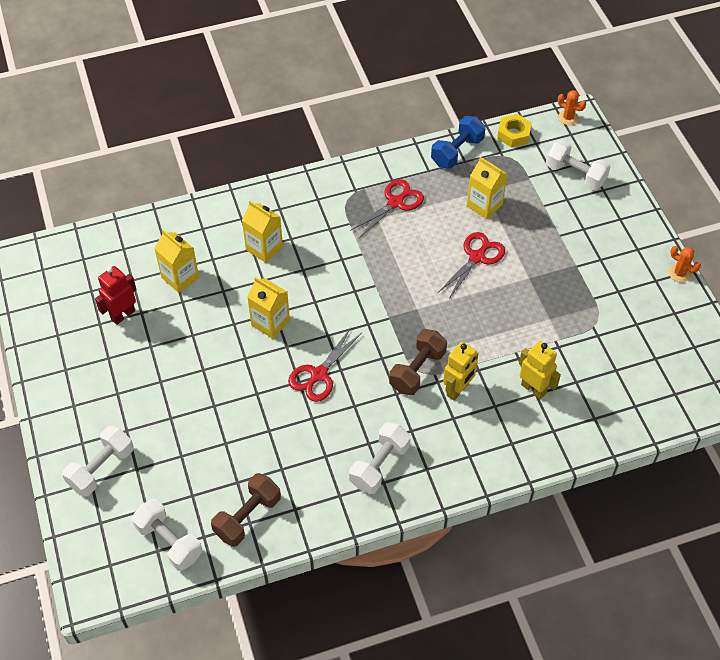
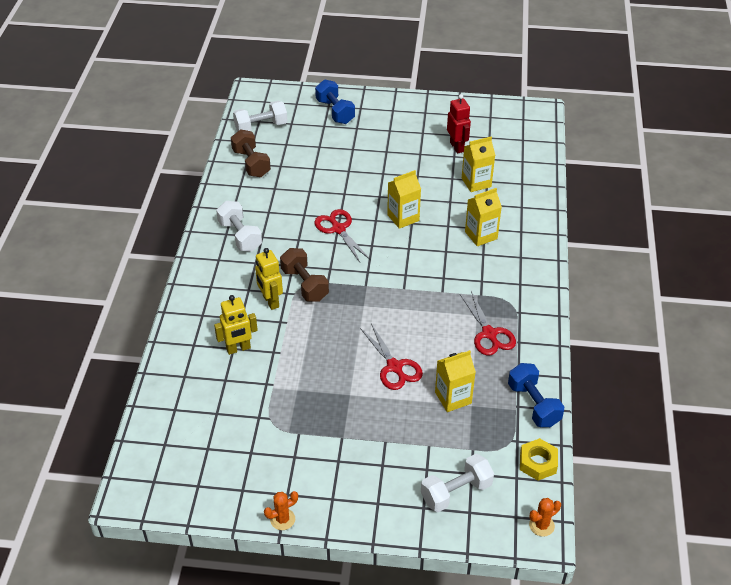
camera: 115 degrees right, 10 degrees down
(101, 468) = (335, 111): white dumbbell -> blue dumbbell

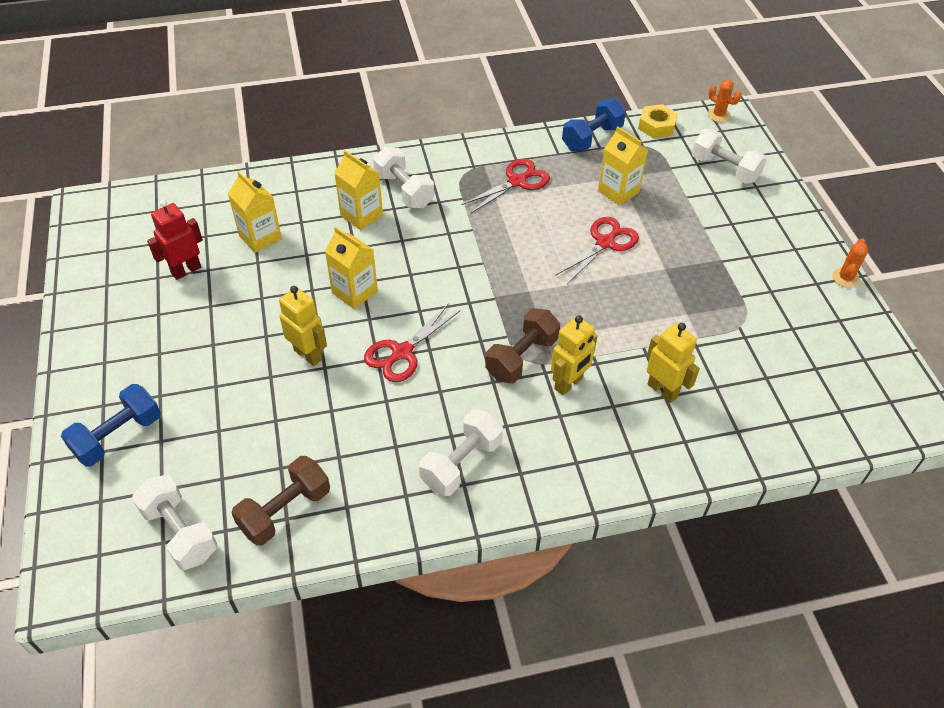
camera: 110 degrees left, 5 degrees up
(282, 519) = (845, 278): orange cactus -> orange cactus turned 75 degrees clockwise
(358, 188) = (308, 354): none -> yellow robot
(501, 264) = (404, 190): none -> white dumbbell

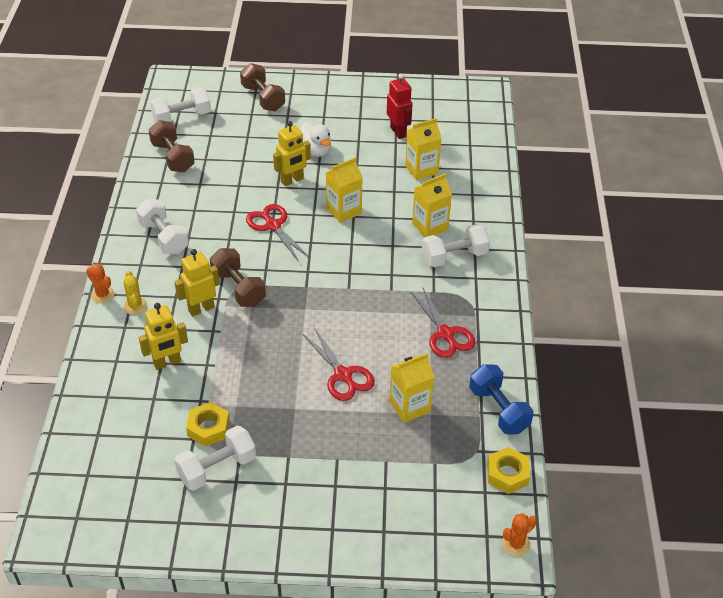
camera: 105 degrees right, 5 degrees down
(118, 436) = (263, 98): blue dumbbell -> brown dumbbell
(240, 345) = (315, 151): none -> white duck
(569, 384) = (201, 309): yellow robot -> yellow robot turned 90 degrees clockwise
(593, 452) = (135, 306): none -> yellow cactus
(724, 169) = (419, 512): white dumbbell -> white dumbbell (217, 468)
(726, 328) = (208, 428): none -> yellow nut
(845, 278) = (226, 553): orange cactus -> orange cactus (102, 295)

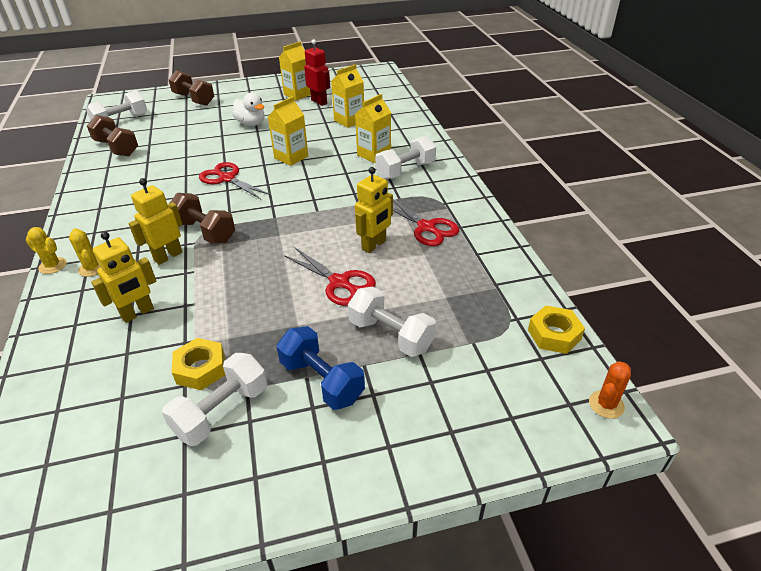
camera: 15 degrees left, 5 degrees down
(102, 295) = (53, 266): orange cactus -> yellow cactus
(164, 237) = (116, 206): white dumbbell -> white dumbbell (391, 335)
(292, 180) = (236, 145): yellow robot -> yellow robot (374, 245)
(409, 406) = (421, 295): yellow carton -> yellow carton (298, 94)
(498, 410) = (511, 278): blue dumbbell -> blue dumbbell (322, 381)

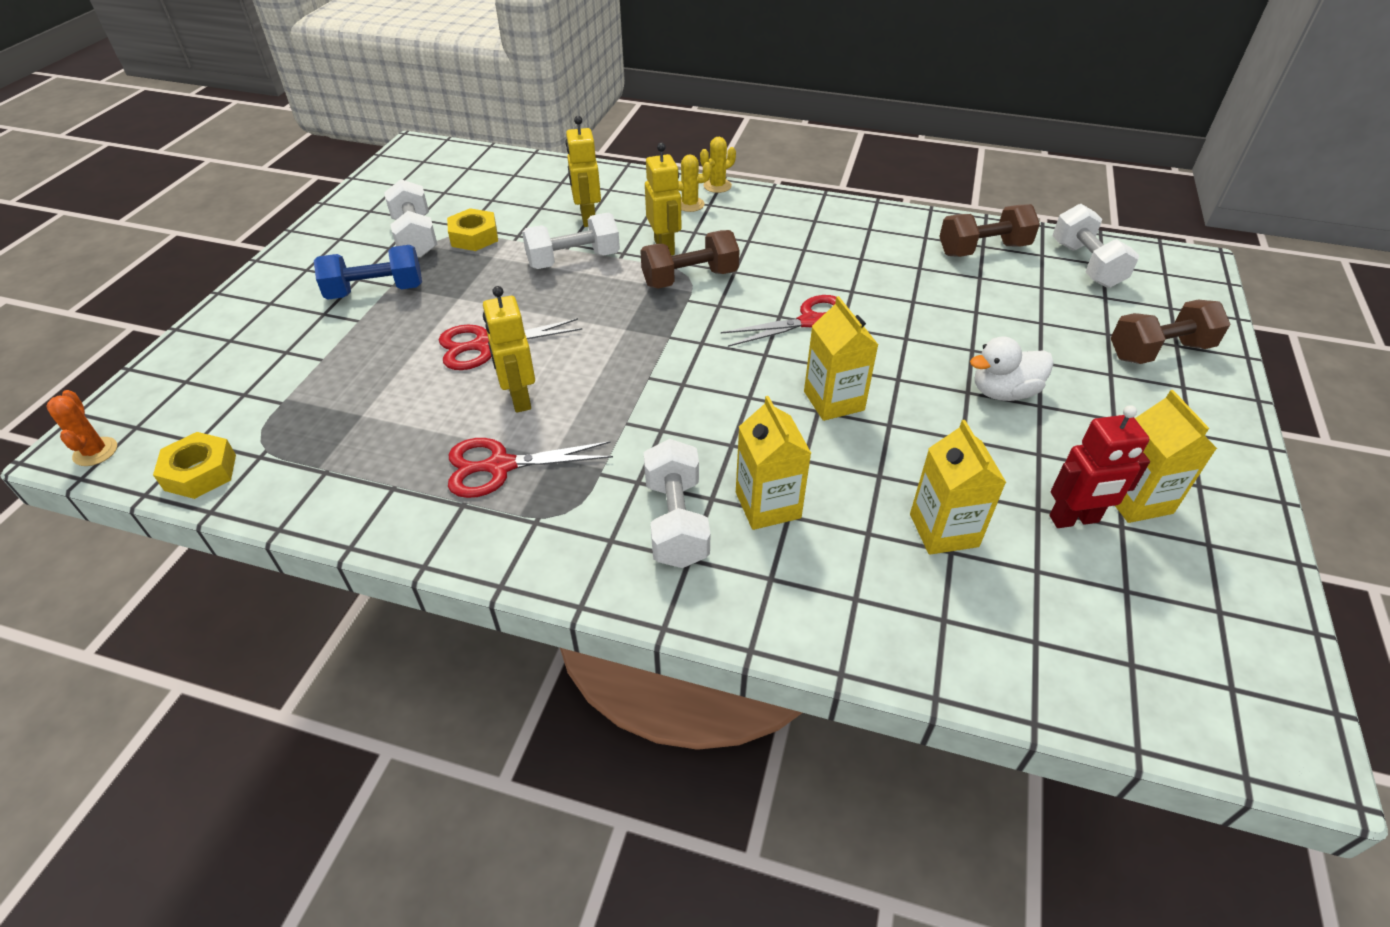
camera: 120 degrees right, 5 degrees up
(391, 335) = (368, 350): white dumbbell -> white dumbbell (573, 260)

